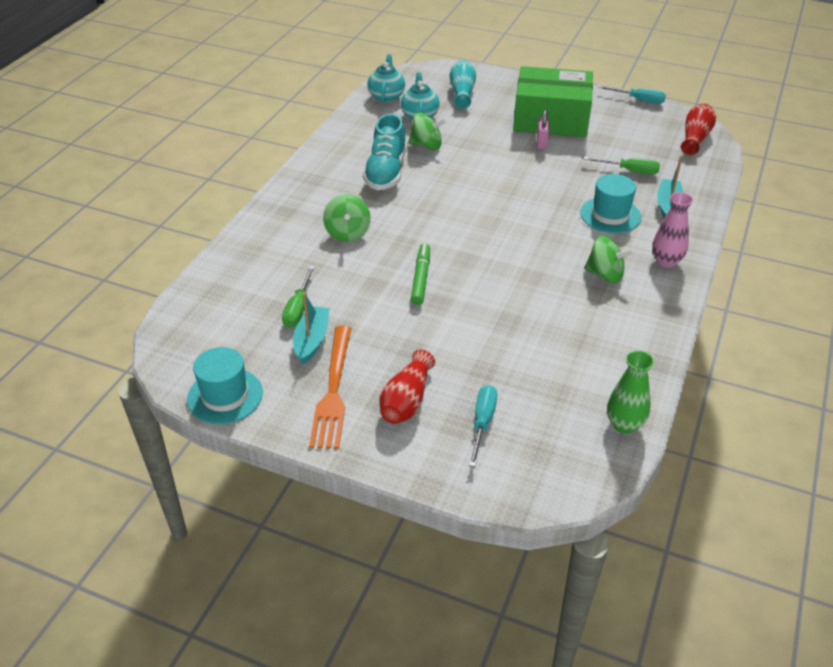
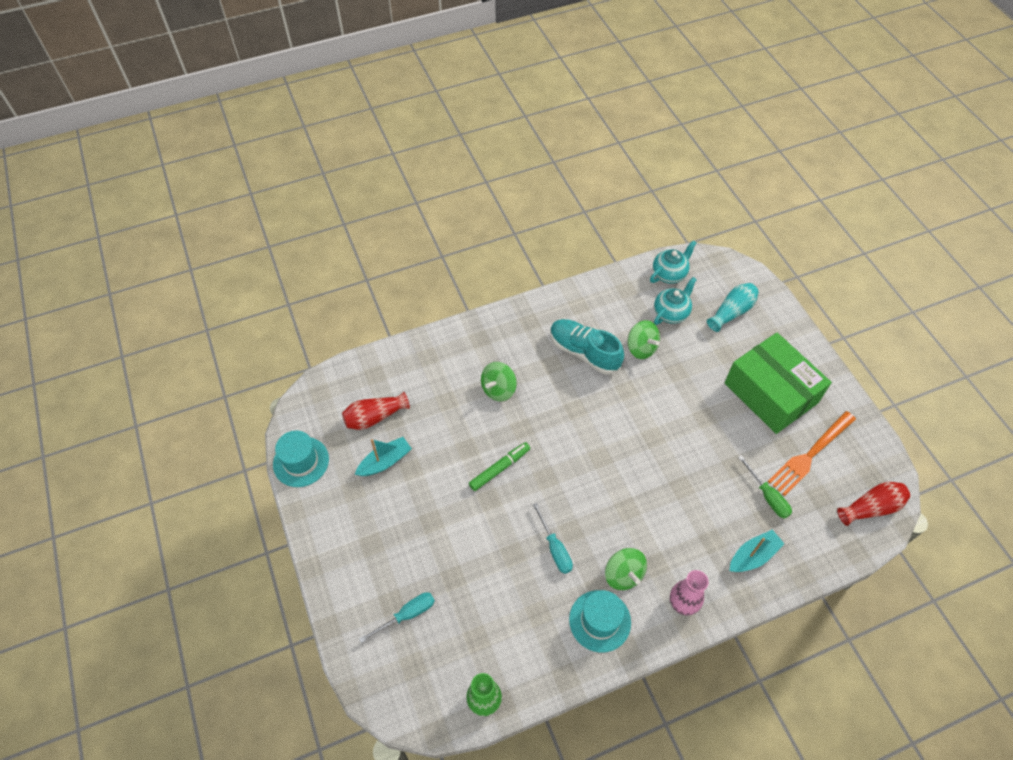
camera: 45 degrees right, 15 degrees up
(298, 308) = (404, 429): green screwdriver -> none
(333, 391) = (356, 511): orange fork -> orange fork (810, 455)
(386, 172) = (584, 352): turquoise shoe -> turquoise shoe turned 75 degrees clockwise
(407, 400) = (385, 557): red vase -> red vase (375, 417)
(541, 143) = (732, 412): pink padlock -> none
(610, 215) = (696, 525): turquoise hat -> turquoise hat (600, 621)
(639, 100) = (875, 429): turquoise screwdriver -> turquoise screwdriver (555, 548)

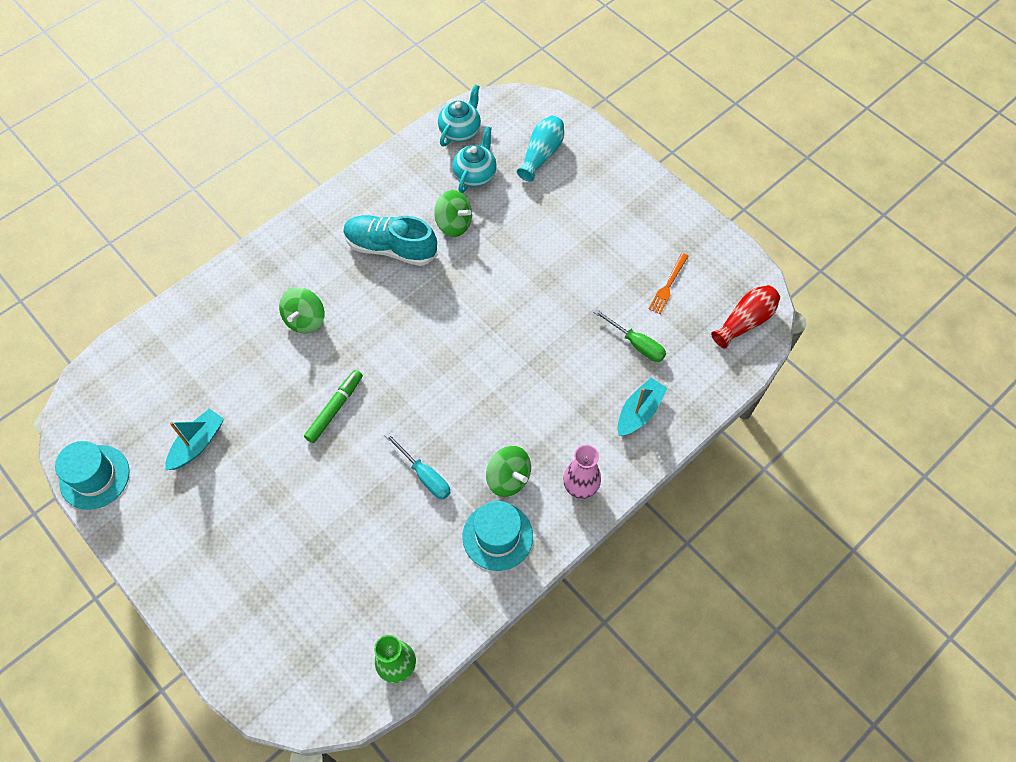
camera: 20 degrees left, 5 degrees up
(375, 417) = (168, 397): red vase -> none
(407, 615) = (280, 605): turquoise screwdriver -> none
(770, 393) = (608, 231): green box -> none
(810, 455) = (668, 285): orange fork -> orange fork, size x0.55

